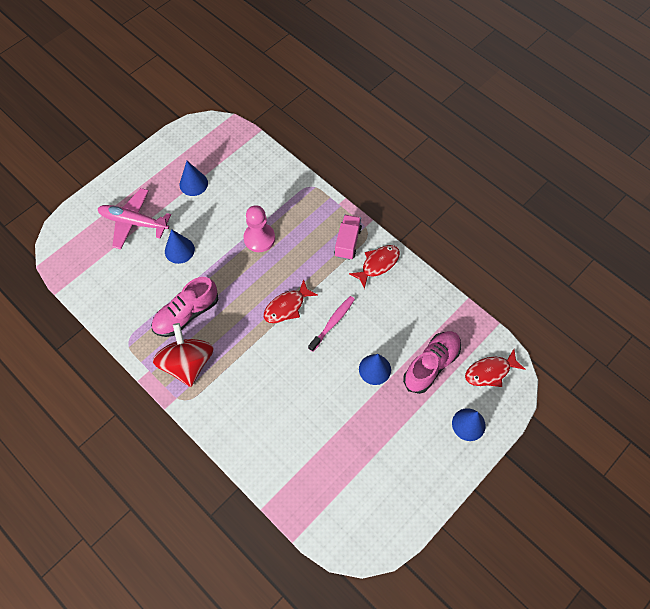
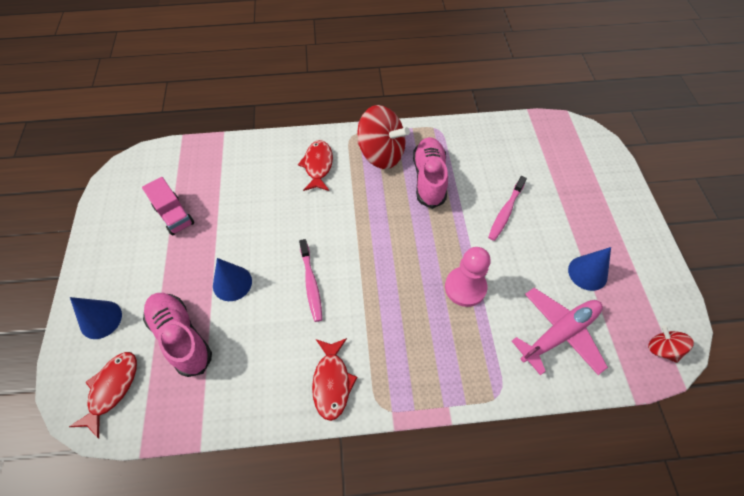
camera: 130 degrees right, 5 degrees down
(133, 222) = (568, 195): pink plane -> pink plane (559, 333)
(179, 250) = (505, 212): blue cone -> pink toothbrush
(218, 131) = (662, 349): none -> red spinning top
(287, 307) = (365, 257): red fish -> red fish (318, 165)
(347, 242) = (387, 372): pink truck -> pink truck (174, 215)
(431, 365) = (181, 337): pink shoe -> pink shoe turned 150 degrees clockwise

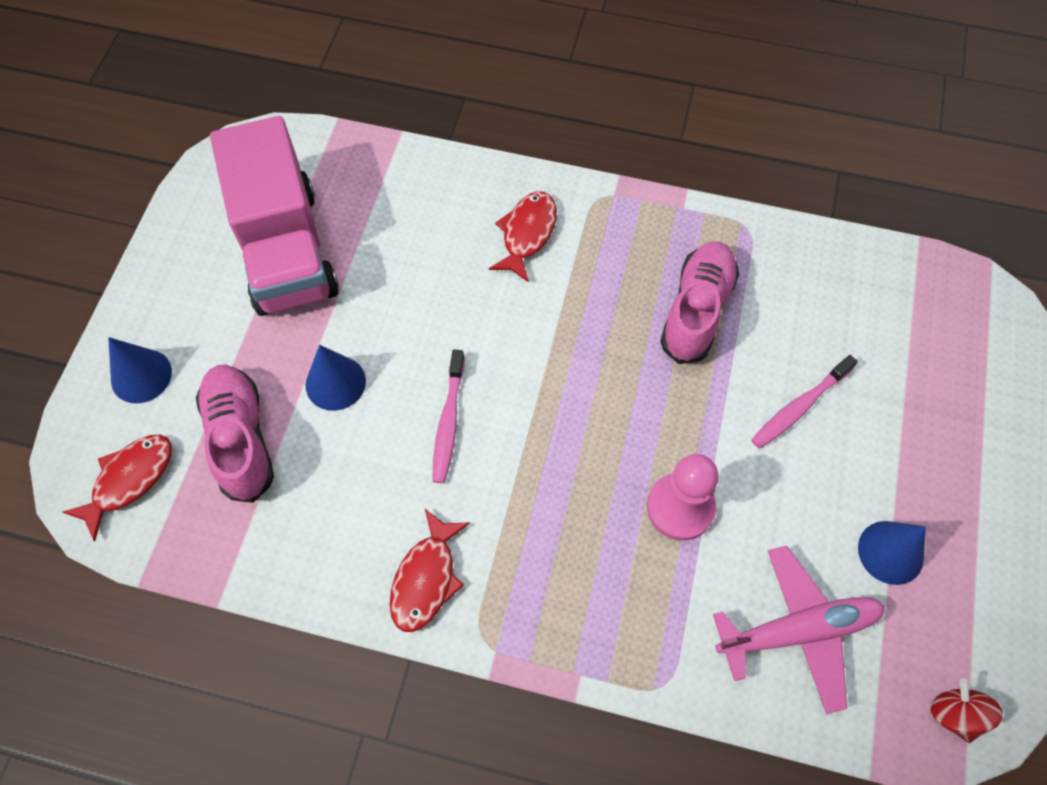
camera: 20 degrees right, 5 degrees up
(174, 215) = (286, 249): pink truck -> pink truck, size x2.07
(381, 154) = (635, 244): red spinning top -> none

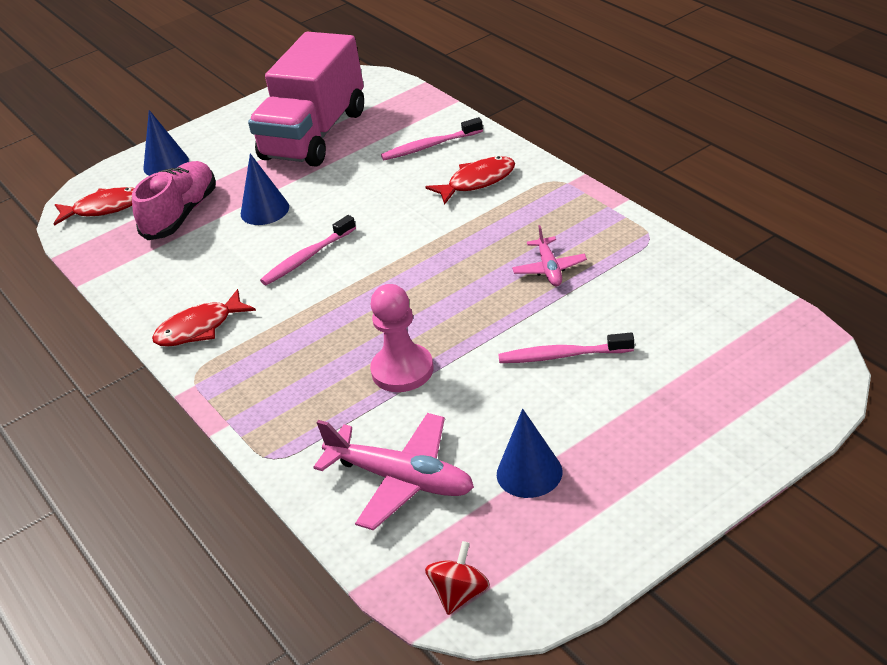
camera: 45 degrees right, 25 degrees down
(432, 208) = (429, 146): none -> pink toothbrush
(696, 311) = (549, 269): pink shoe -> pink plane

